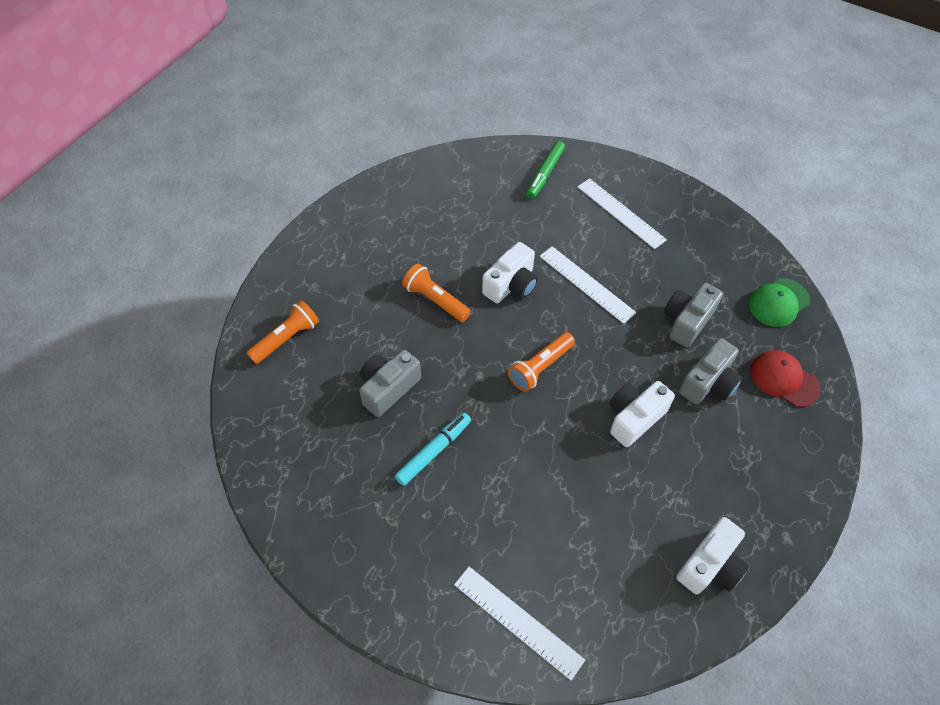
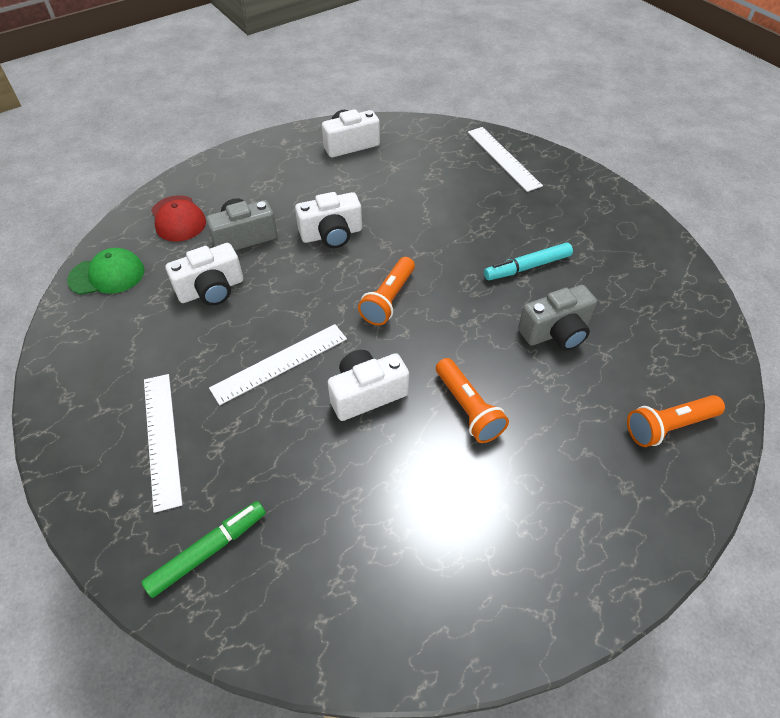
camera: 155 degrees left, 5 degrees down
(540, 367) = (388, 299): orange flashlight -> orange flashlight turned 135 degrees clockwise
(586, 284) = (280, 363): white ruler -> white ruler turned 75 degrees clockwise
(687, 321) = (211, 289): grey camera -> white camera

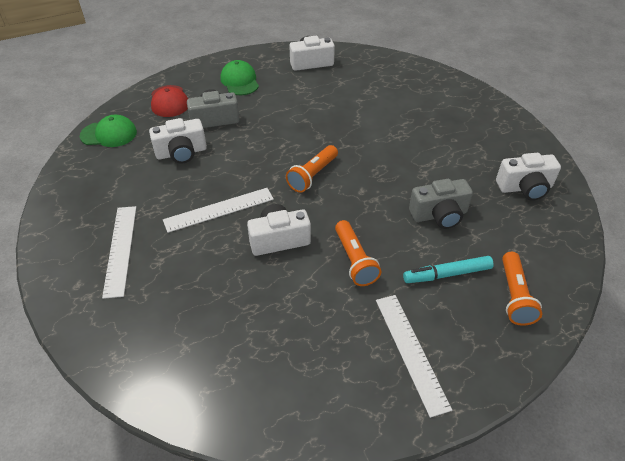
camera: 10 degrees right, 5 degrees down
(208, 551) = (134, 330): green marker -> none
(264, 180) = (240, 81): none -> green cap
(331, 234) = (280, 124): white camera -> white camera (525, 188)
(503, 158) = (429, 84): white ruler -> white ruler (411, 351)
(527, 267) = (428, 165): turquoise marker -> turquoise marker (447, 274)
(668, 426) = (514, 296): orange flashlight -> orange flashlight turned 75 degrees counterclockwise

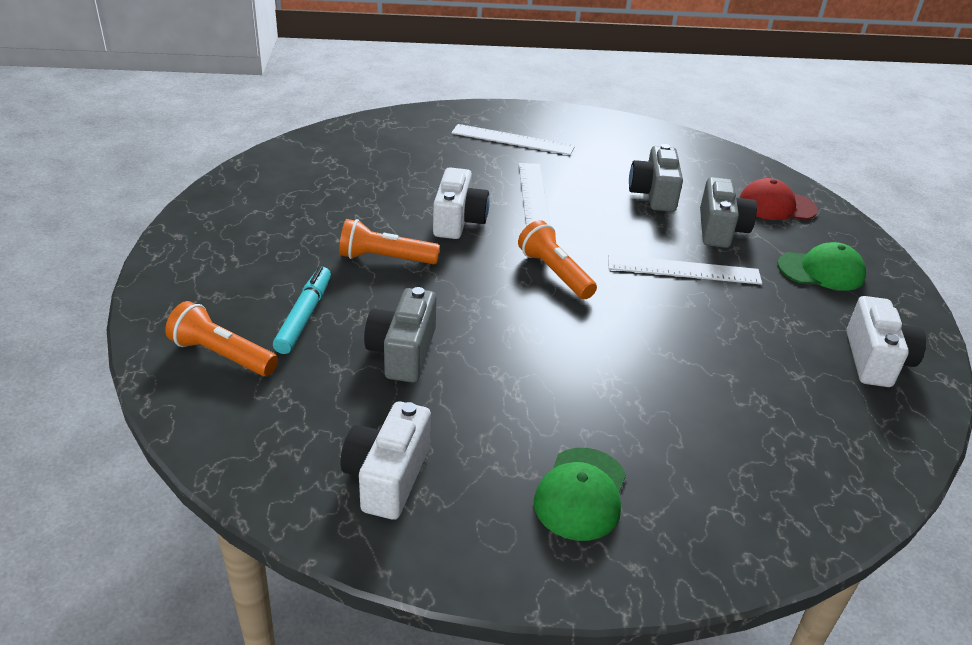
camera: 110 degrees right, 10 degrees down
(109, 134) = (713, 159): green cap -> green cap (581, 494)
(181, 153) = (654, 194): white camera -> grey camera
(411, 351) = (240, 253): white ruler -> white ruler (683, 270)

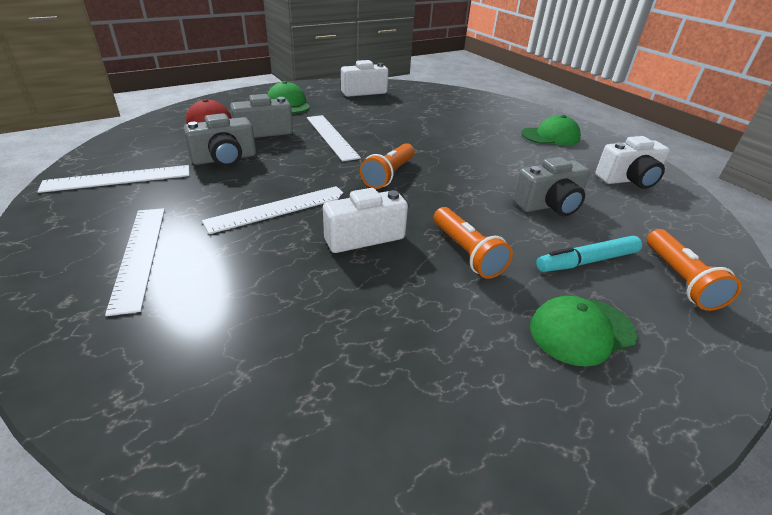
camera: 120 degrees left, 0 degrees up
(254, 264) = (581, 331): none -> green cap
(639, 145) = (118, 179): none -> white ruler

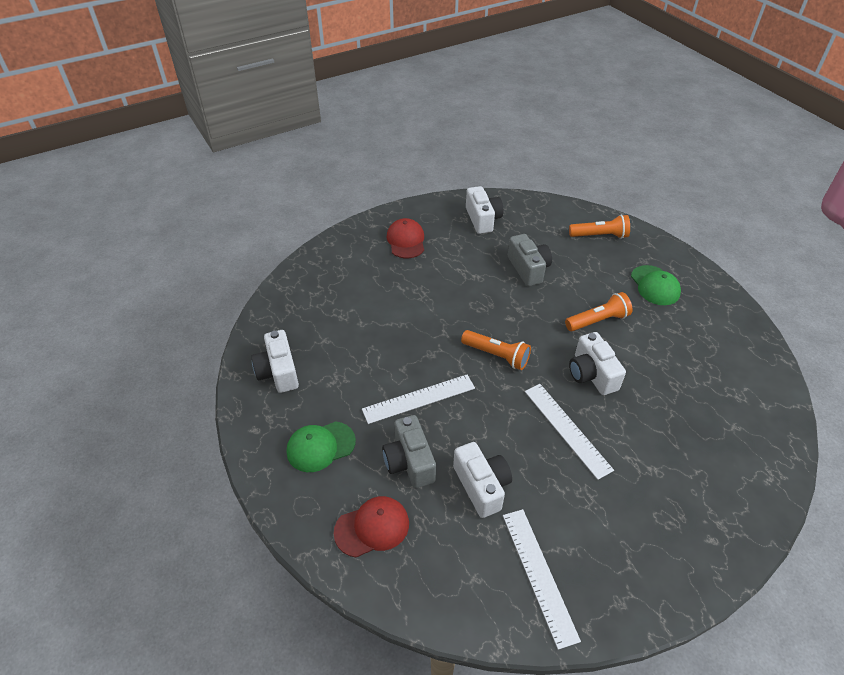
camera: 85 degrees left, 10 degrees up
(139, 255) = (652, 511): white ruler -> none
(225, 159) = (481, 486): grey camera -> white camera
(550, 136) = (406, 241): green cap -> red cap
(587, 261) = (592, 267): turquoise marker -> none

